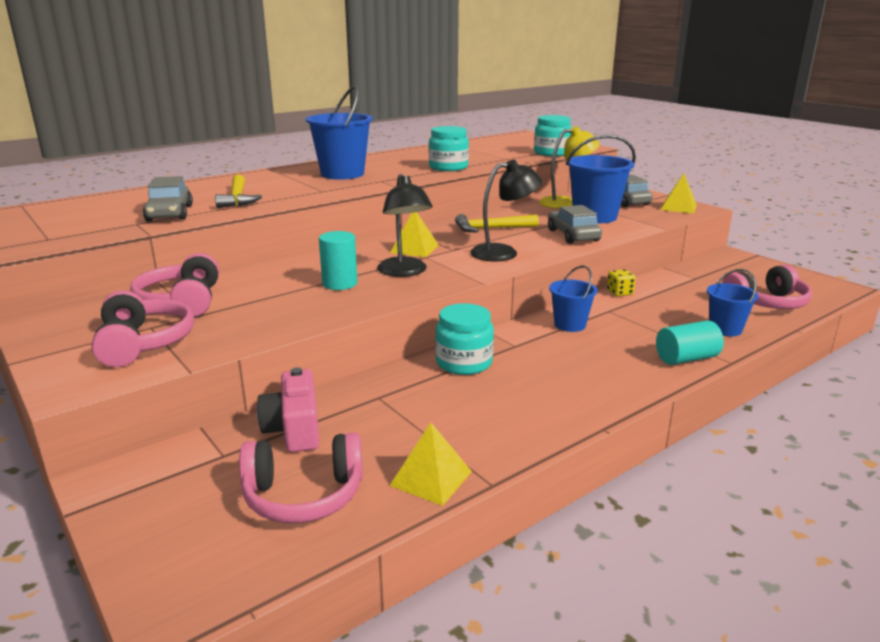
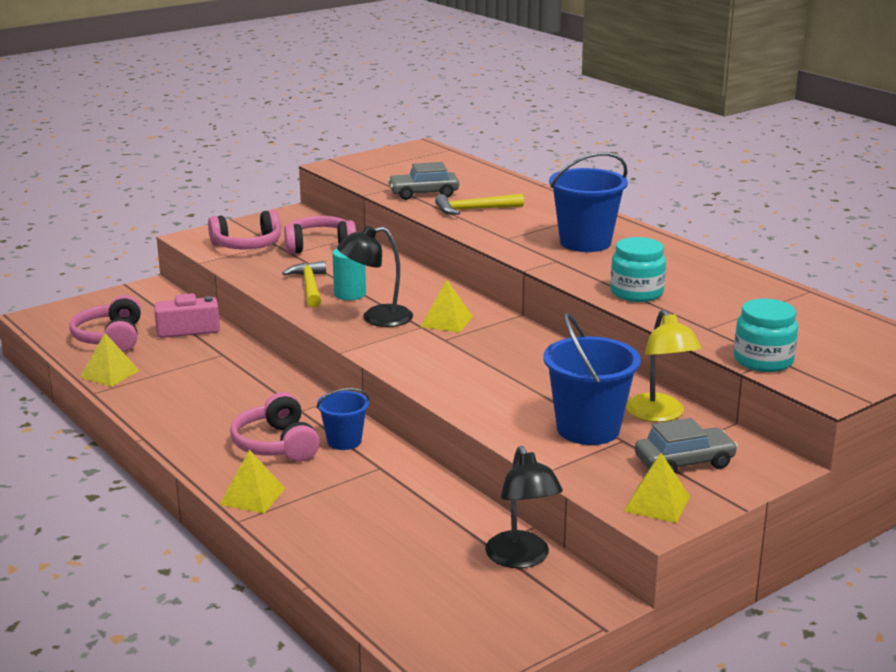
camera: 90 degrees right, 0 degrees up
(464, 363) = (271, 386): turquoise jar -> none
(491, 229) = (523, 361): yellow hammer -> yellow hammer (309, 286)
(503, 252) = (433, 364): black lamp -> black lamp (522, 558)
(573, 235) = (499, 407): grey car -> none
(619, 293) = (434, 481): yellow dice -> none
(686, 358) = (252, 496): turquoise cylinder -> yellow pyramid
(725, 329) = (318, 534): blue bucket -> none
(766, 303) = (396, 584): pink headphones -> pink headphones (277, 444)

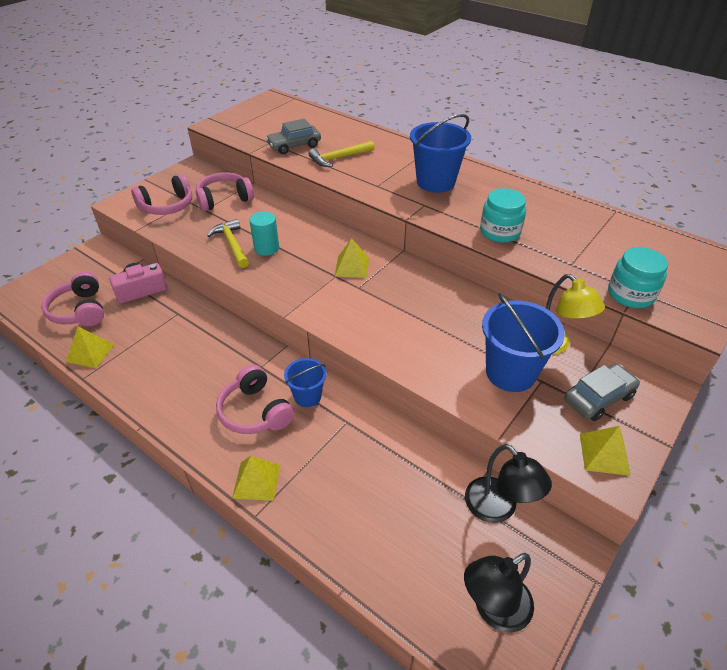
camera: 15 degrees left, 20 degrees up
(376, 318) = (297, 272): black lamp -> black lamp (493, 609)

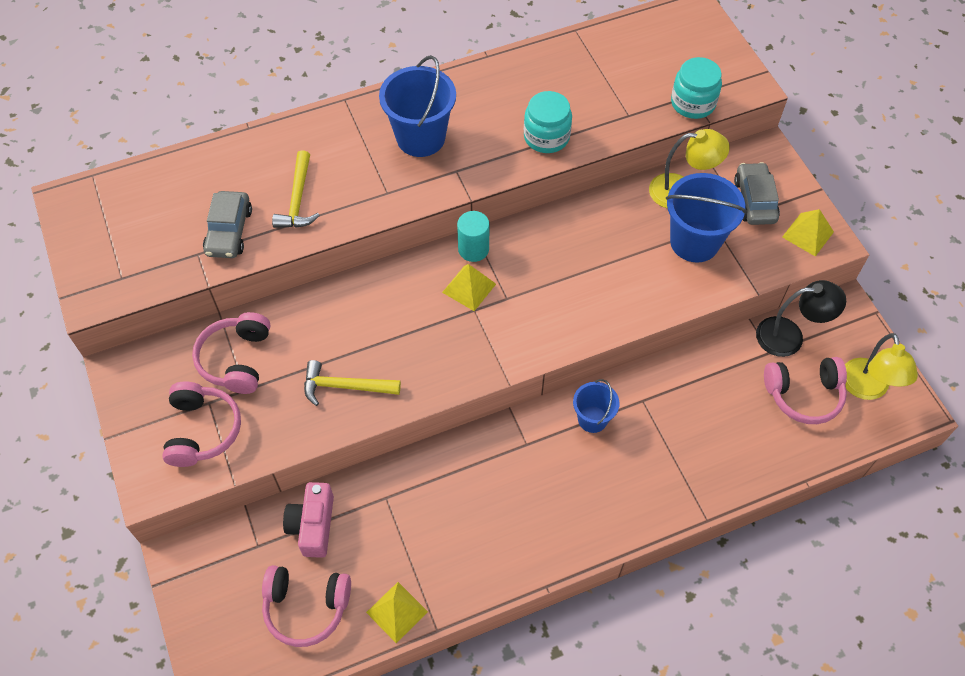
camera: 60 degrees left, 15 degrees up
(255, 411) = (586, 473): pink headphones -> pink headphones (803, 394)
(256, 481) = (670, 504): yellow pyramid -> none
(266, 248) = (378, 354): turquoise cylinder -> turquoise cylinder (473, 249)
(493, 609) = (866, 389): black lamp -> yellow lamp

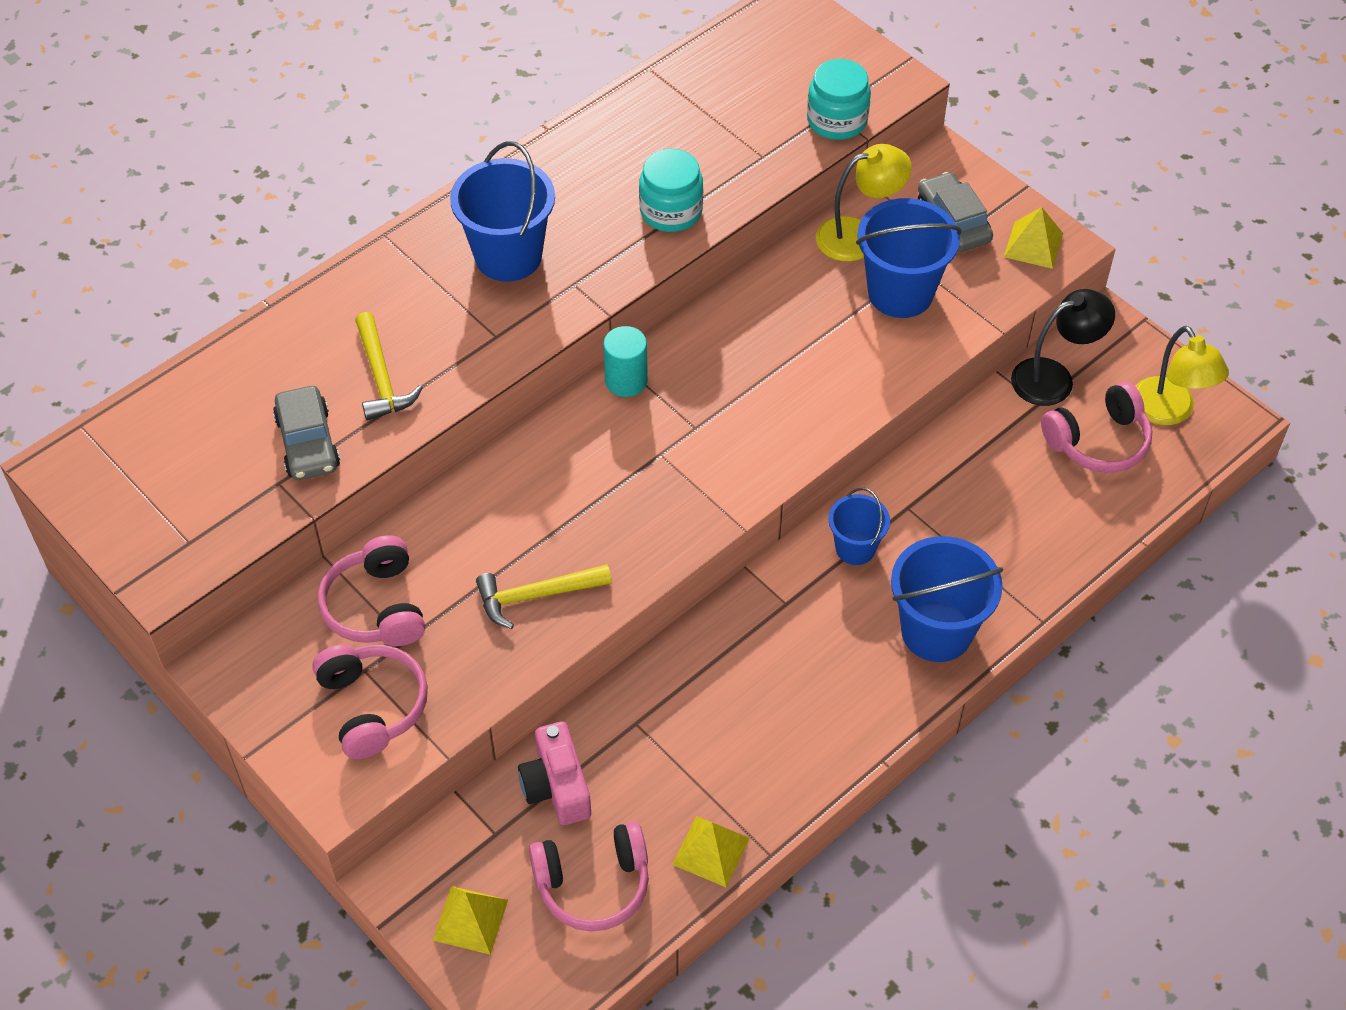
camera: 20 degrees left, 5 degrees down
(469, 288) = (642, 429): yellow pyramid -> yellow pyramid (470, 919)
(625, 501) = (936, 631): none -> blue bucket

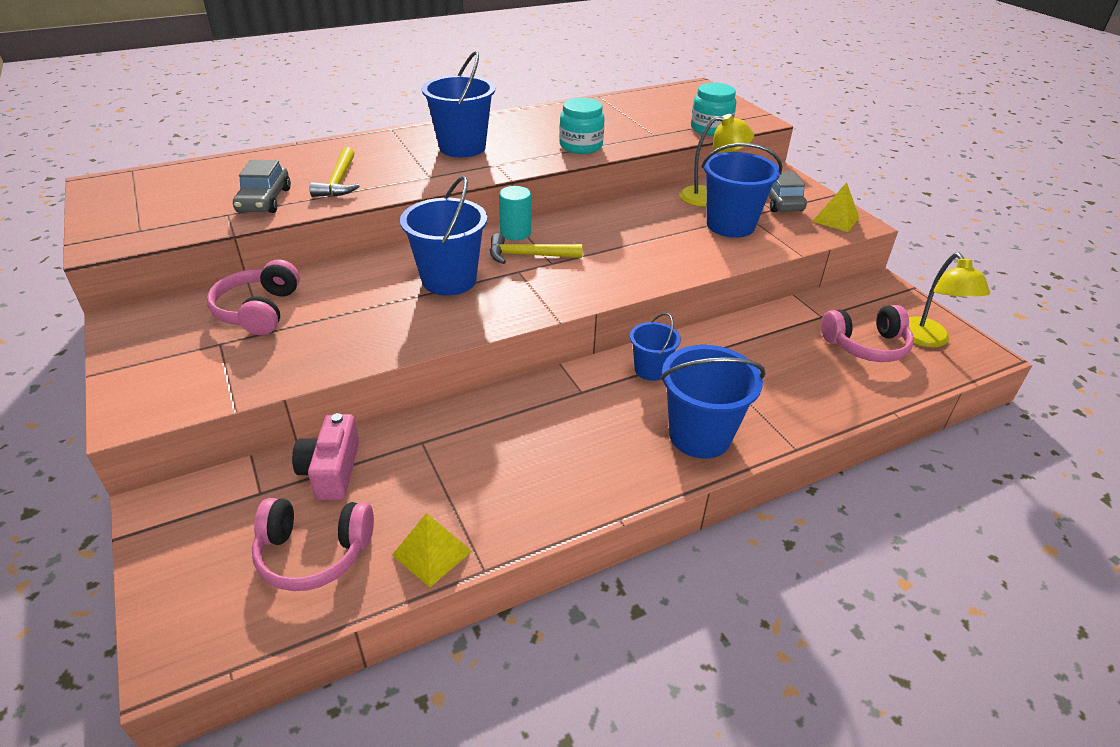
camera: 15 degrees right, 15 degrees down
(372, 706) = (206, 366): pink headphones -> none
(470, 919) = (191, 554): yellow pyramid -> none
(536, 596) = (378, 328): yellow hammer -> yellow hammer (528, 255)
(581, 493) = (449, 280): none -> blue bucket
(1054, 378) = (837, 305): black lamp -> none

